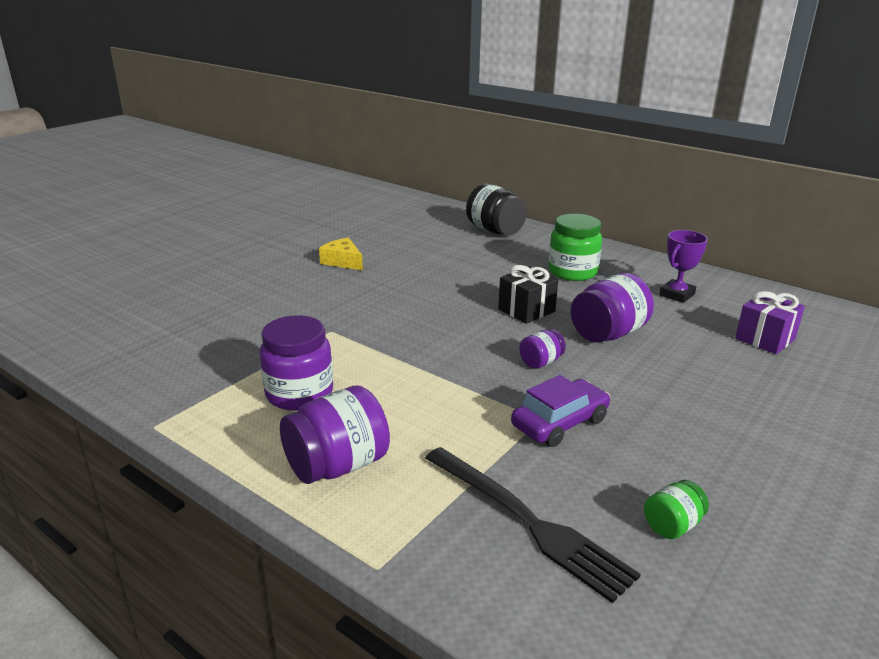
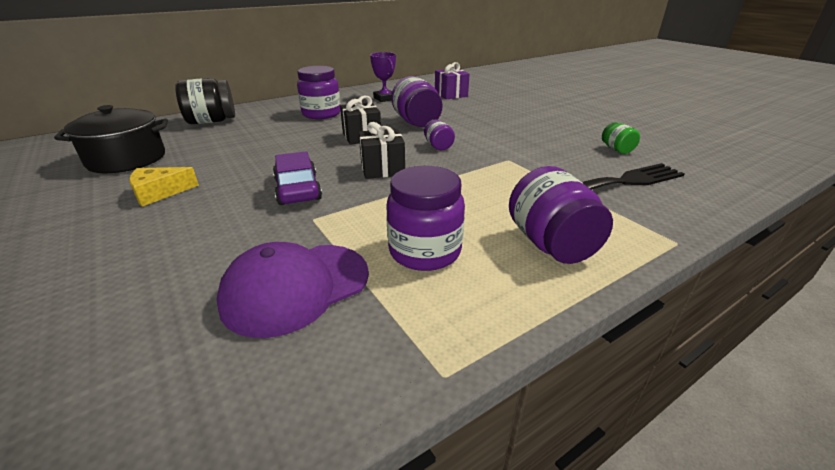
camera: 70 degrees left, 5 degrees up
(236, 350) = (296, 287): none -> purple cap
(389, 230) = (127, 159): none -> black pot
(450, 340) = (382, 169): none -> black gift
(560, 423) = (515, 155): purple car -> purple car (298, 189)
(572, 272) = (321, 114): green jar -> purple jar

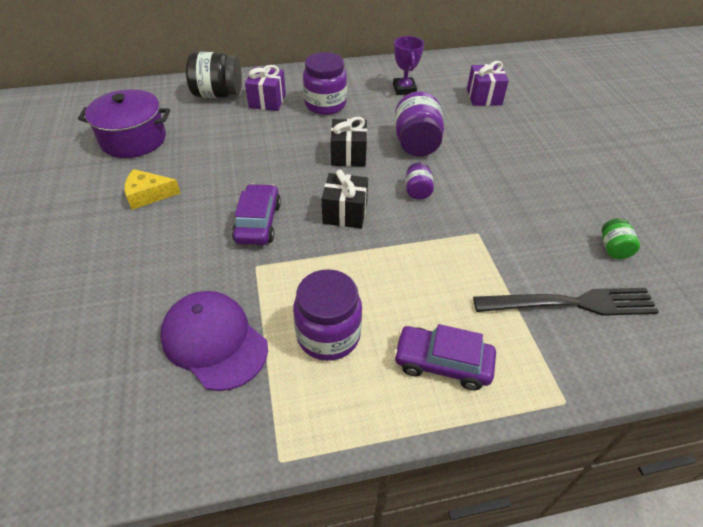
camera: 20 degrees right, 15 degrees up
(127, 159) = (133, 139): black pot -> purple pot
(265, 119) = (267, 101): none -> purple gift
(296, 287) = (214, 341): purple cap -> purple cap turned 60 degrees clockwise
(551, 244) = (442, 363): purple jar -> purple car

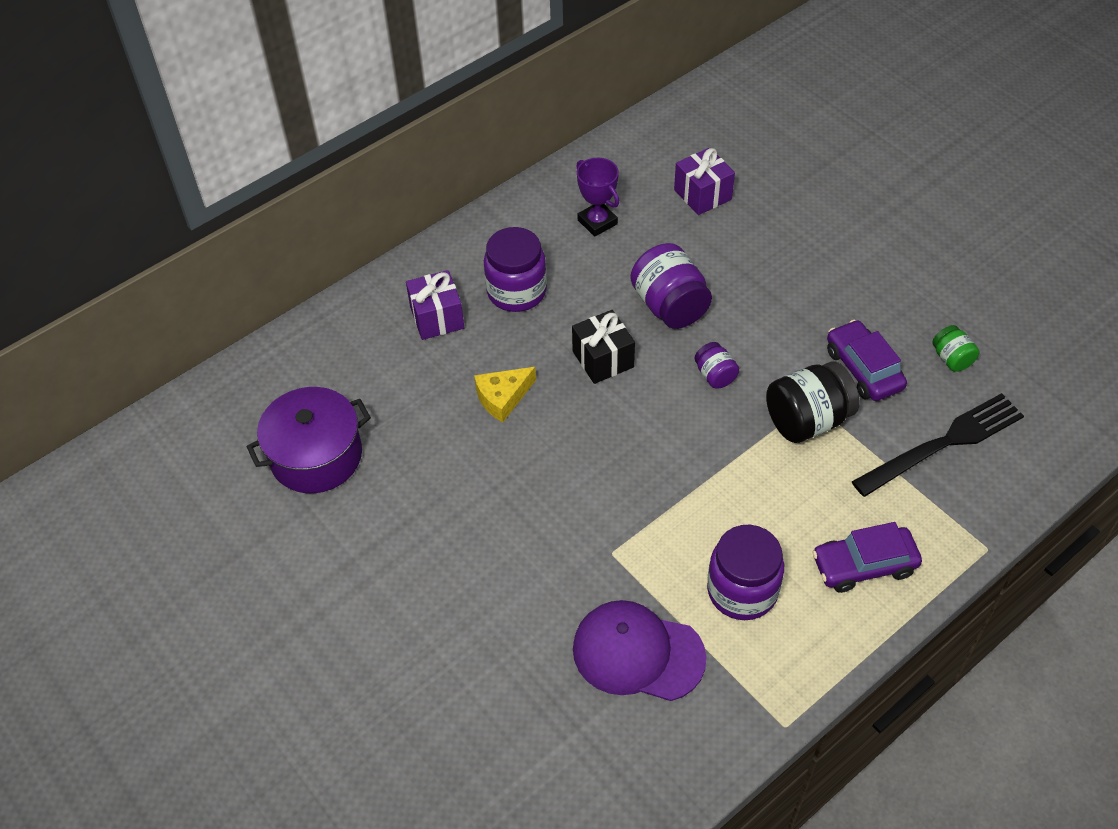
camera: 25 degrees left, 5 degrees up
(148, 195) = (412, 524): yellow cheese -> yellow cheese (503, 398)
(217, 94) = (361, 335): black jar -> black jar (807, 420)
(258, 222) = (571, 499): purple car -> purple car (863, 369)
(345, 213) = (657, 442): black gift -> none

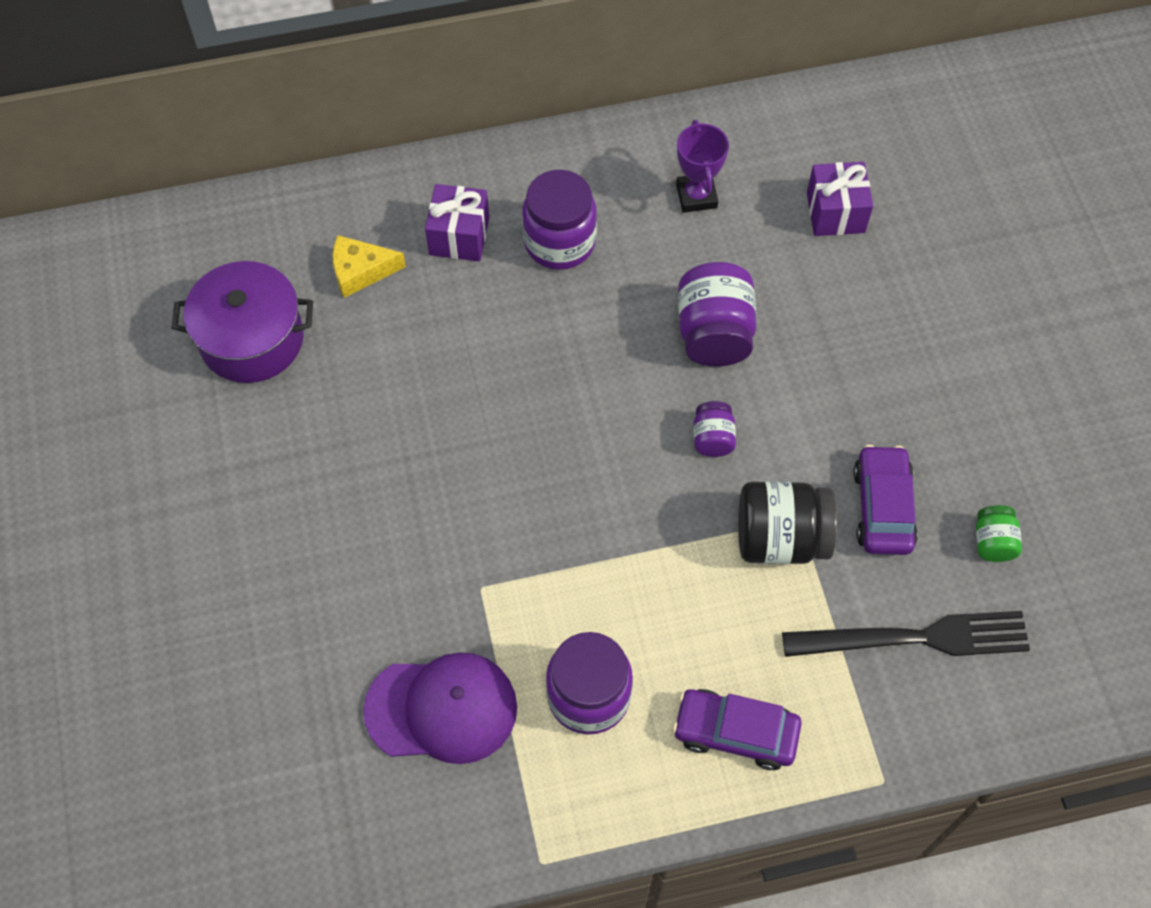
camera: 25 degrees right, 10 degrees up
(503, 398) = (473, 360): yellow cheese -> yellow cheese (360, 271)
(603, 359) = (603, 364): black gift -> none
(638, 653) = (442, 709): purple cap -> purple cap turned 135 degrees clockwise

